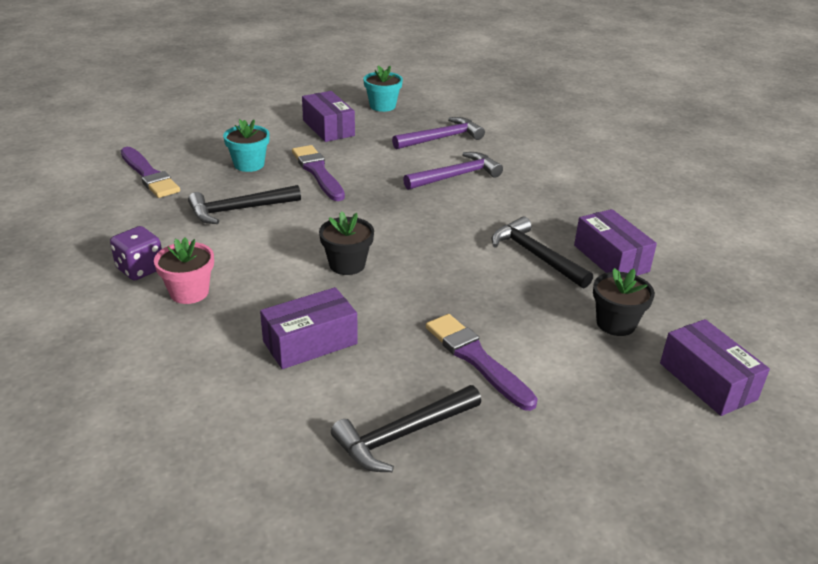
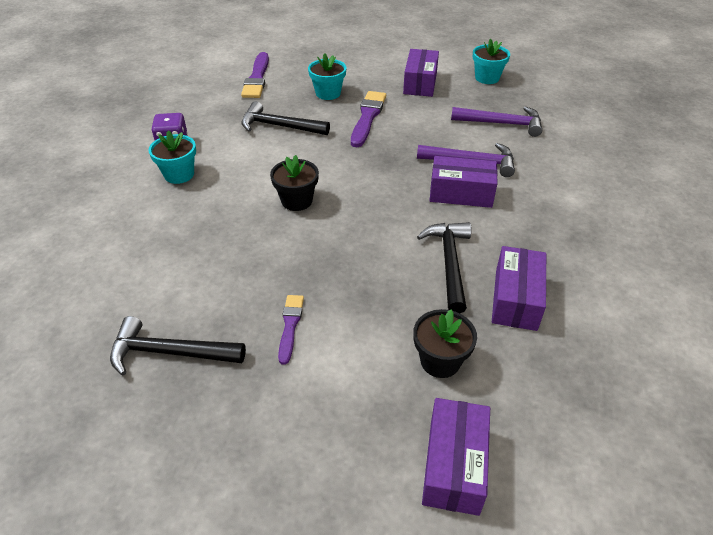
camera: 40 degrees right, 10 degrees up
(189, 292) = (179, 174): pink flower pot -> turquoise flower pot
(310, 342) = (201, 248): purple box -> purple box (461, 193)
(477, 359) = (290, 326): purple brush -> purple brush, size x0.60

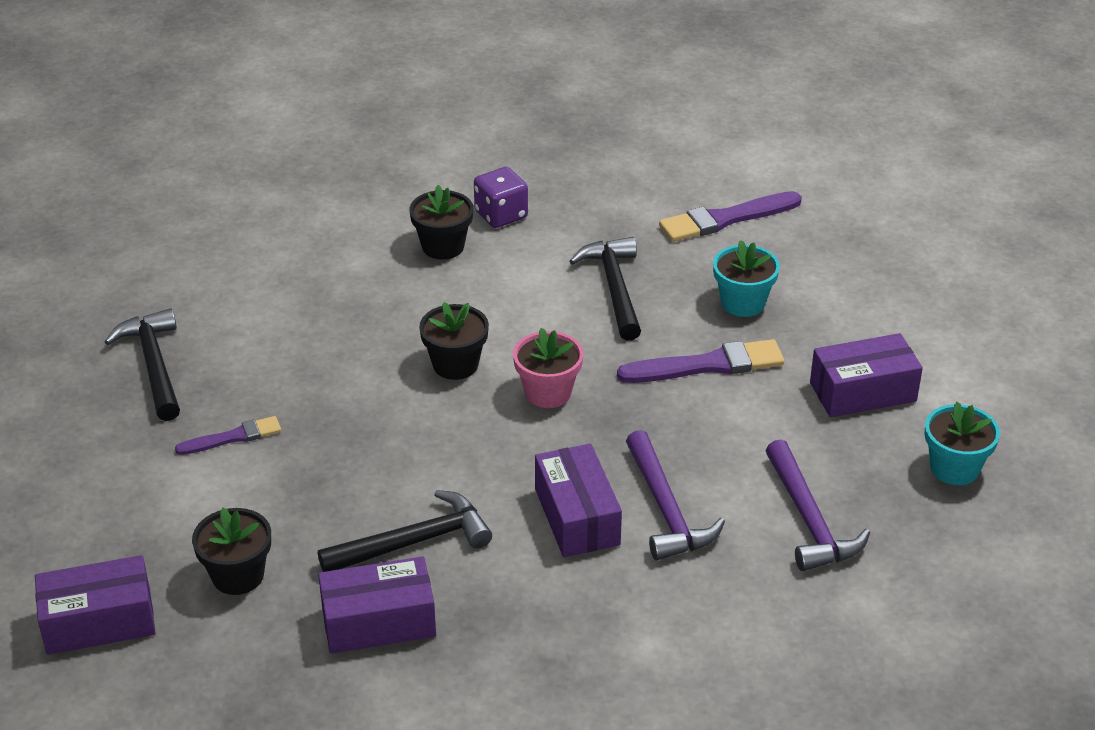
camera: 65 degrees right, 5 degrees down
(179, 174) = (443, 246): turquoise flower pot -> black flower pot
(349, 173) = (548, 392): none -> pink flower pot

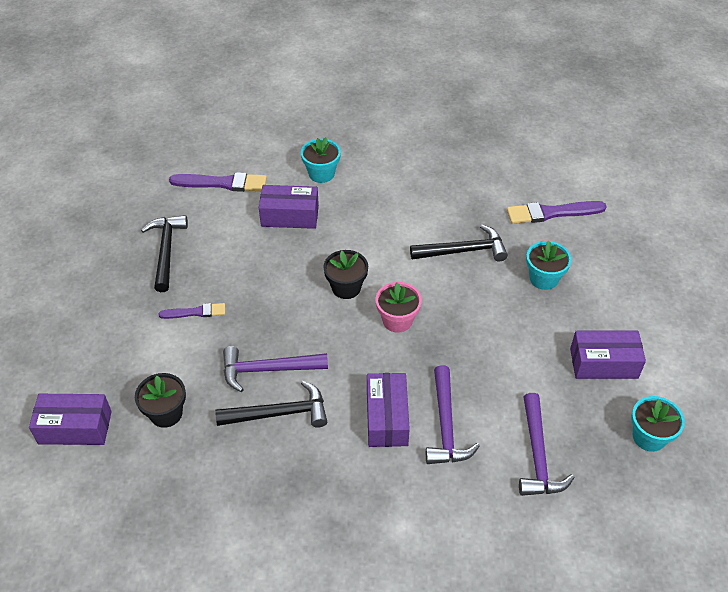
camera: 15 degrees right, 10 degrees up
(362, 223) = (321, 173): none -> turquoise flower pot
(375, 490) = (268, 370): none -> purple hammer
(378, 622) = (239, 468): purple box -> purple box (290, 216)
(443, 246) = (365, 199): black flower pot -> none
(501, 215) = (409, 183): purple dice -> none
(614, 288) = (463, 251): black hammer -> black hammer turned 75 degrees clockwise
(707, 365) = (506, 321): purple brush -> purple brush (222, 183)

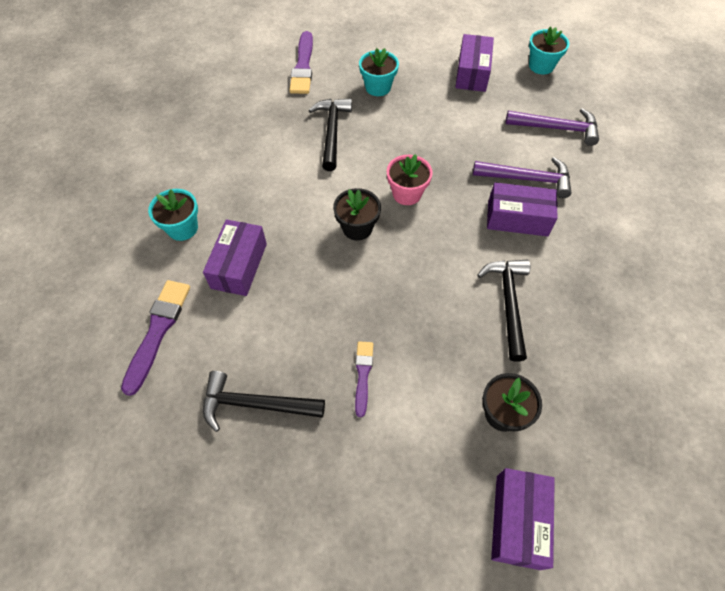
camera: 80 degrees left, 10 degrees up
(268, 370) = (453, 308): purple hammer -> none

